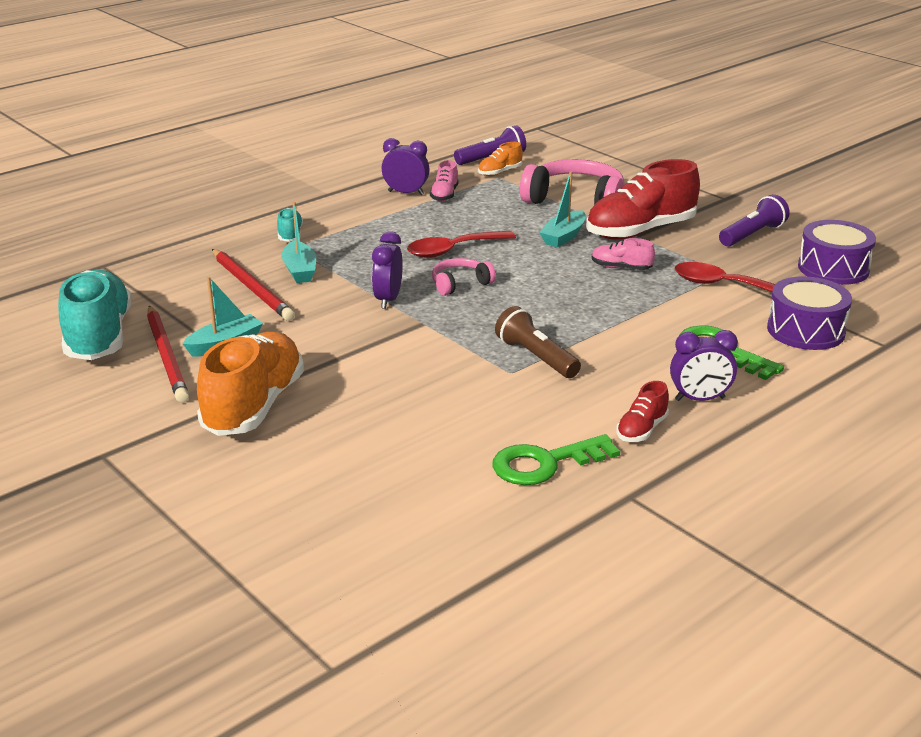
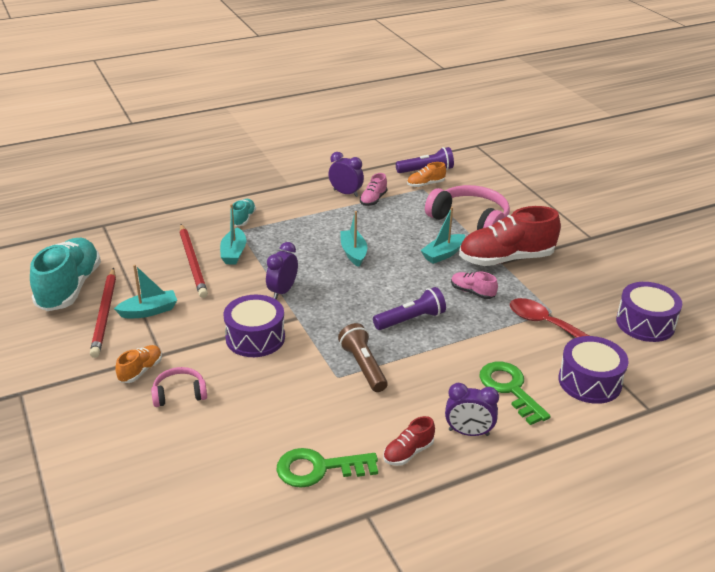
camera: 15 degrees right, 5 degrees up
(254, 406) = (140, 371): orange shoe -> orange shoe, size x0.46
(383, 350) = (255, 338): none -> purple drum
(453, 250) = (353, 253): red spoon -> turquoise boat
(460, 284) = (342, 286): pink headphones -> pink headphones (179, 393)
(752, 235) = (595, 278): purple flashlight -> purple flashlight (410, 320)

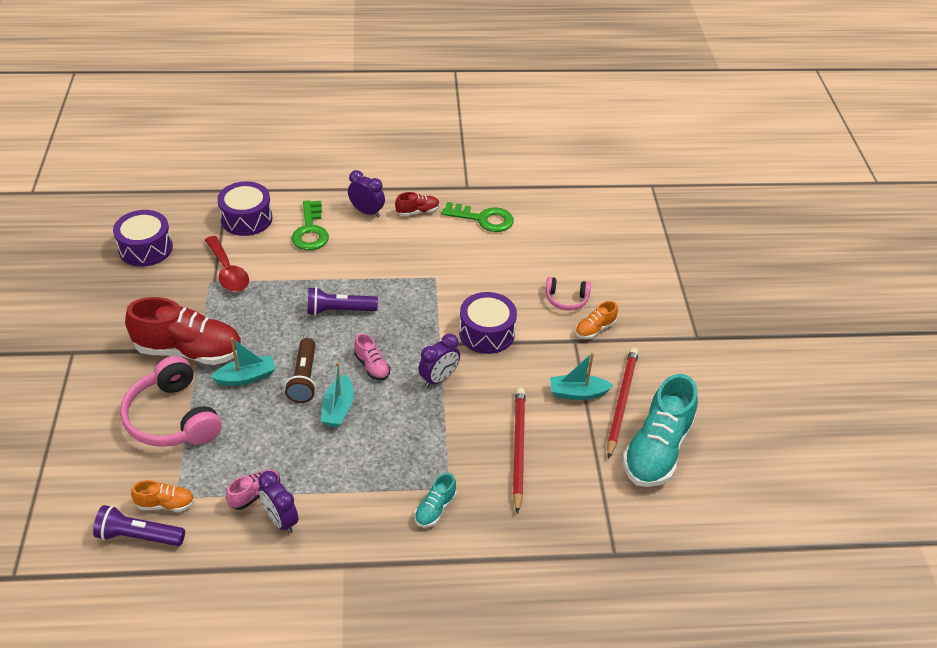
camera: 160 degrees left, 10 degrees up
(233, 253) = (468, 450): turquoise boat -> none
(363, 366) = (409, 280): brown flashlight -> brown flashlight (304, 378)
(472, 292) = (259, 322): pink shoe -> pink shoe (372, 366)

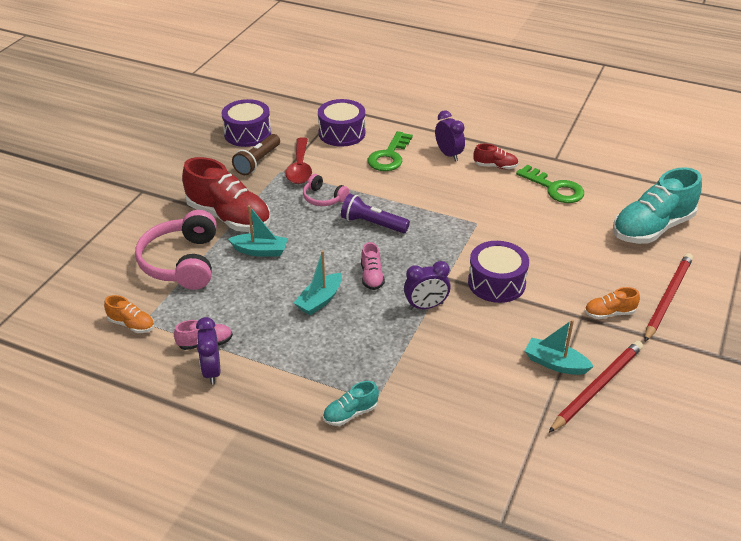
camera: 30 degrees right, 5 degrees down
(139, 536) = (95, 341): purple flashlight -> none
(304, 378) = (307, 267): brown flashlight -> brown flashlight (258, 162)
(518, 448) = (463, 391): red pencil -> red pencil (667, 298)
(566, 299) = (595, 278): pink headphones -> pink headphones (323, 198)
(657, 450) = (608, 445): turquoise shoe -> turquoise shoe (652, 228)

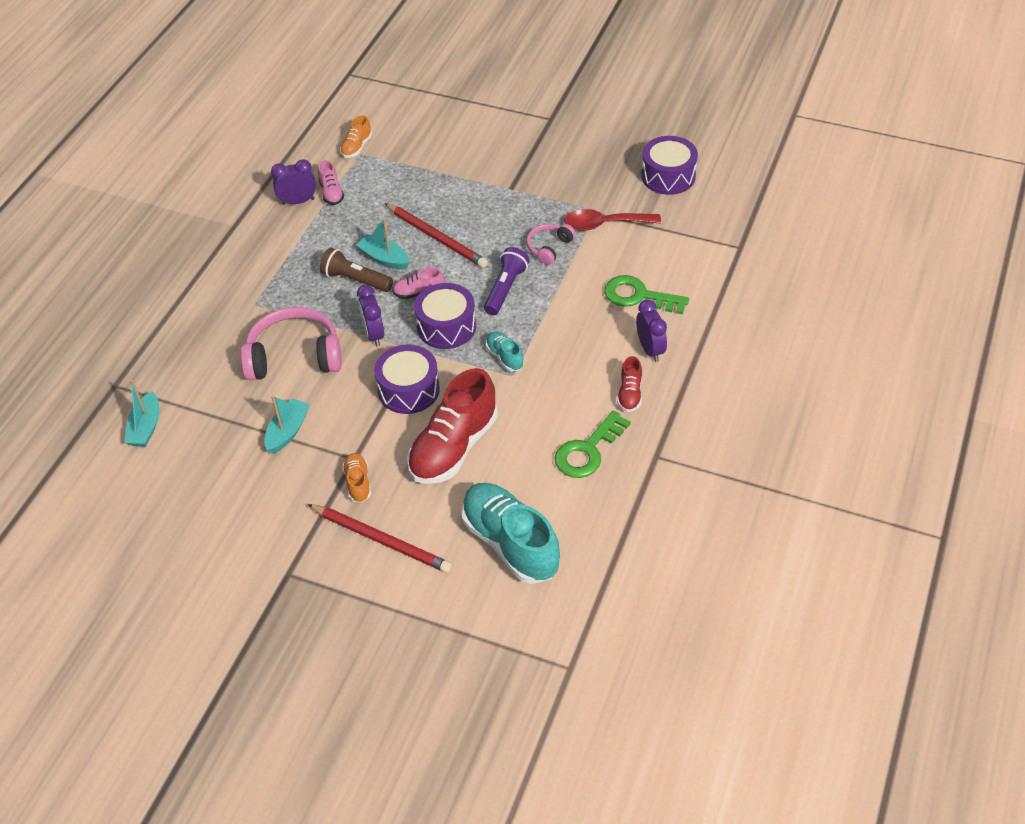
camera: 90 degrees right, 10 degrees up
(181, 262) = (440, 162): pink headphones -> pink headphones (294, 356)
(229, 217) = (510, 183): red shoe -> red shoe (453, 447)
(258, 162) = (612, 191): brown flashlight -> brown flashlight (356, 280)
(260, 251) = (457, 211): turquoise boat -> turquoise boat (146, 427)
(342, 133) = (682, 252): purple drum -> purple drum (446, 326)
(350, 413) = (241, 289): turquoise shoe -> turquoise shoe (505, 357)
(448, 154) = (650, 349): purple clock -> purple clock turned 75 degrees counterclockwise
(597, 387) = (253, 462): red pencil -> red pencil (436, 237)

